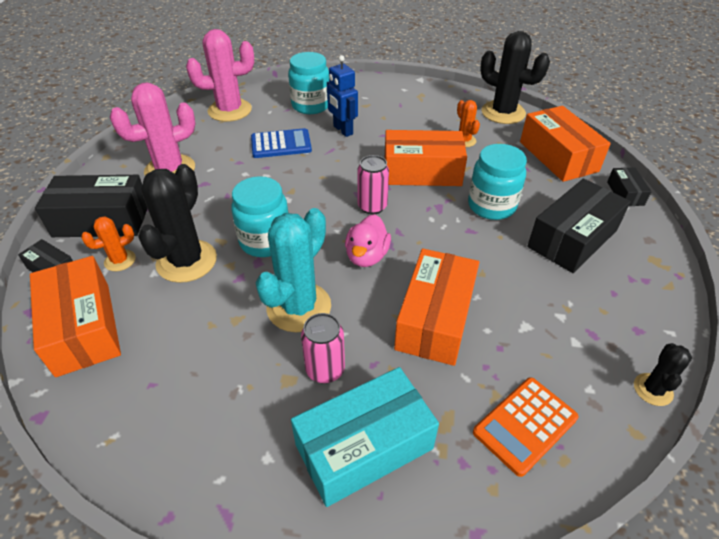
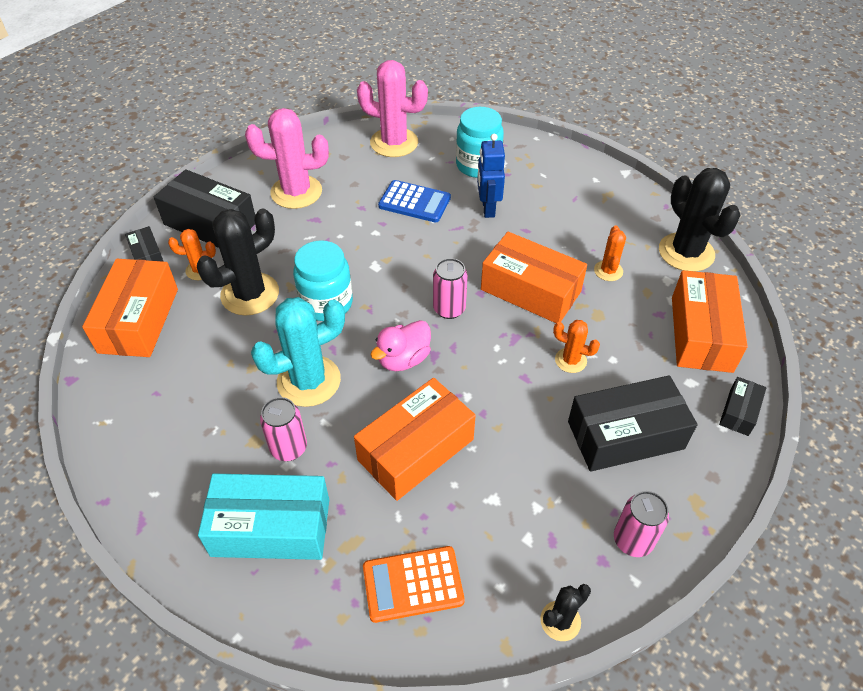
camera: 30 degrees right, 5 degrees up
(491, 206) = (570, 360): turquoise jar -> orange cactus
(643, 306) = (632, 540): none -> pink can

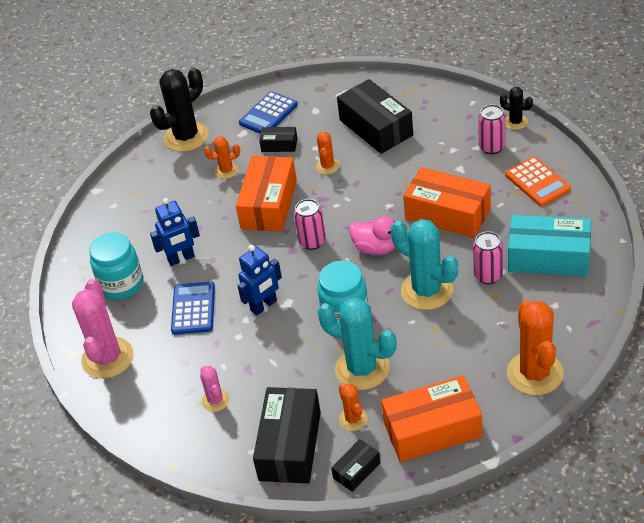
camera: 105 degrees left, 5 degrees down
(125, 430) = (535, 373): none -> orange cactus
(250, 294) = (362, 369): black cactus -> turquoise cactus
(271, 527) = (548, 257): turquoise box -> turquoise box turned 60 degrees counterclockwise
(296, 192) = (215, 400): pink cactus -> pink cactus, size x0.51
(383, 248) = (264, 306): none -> blue robot
(632, 540) = (448, 108): pink can -> pink can (492, 147)
(701, 334) = (268, 114): orange box -> blue calculator
(739, 412) = (328, 87): black box -> black box (279, 145)

